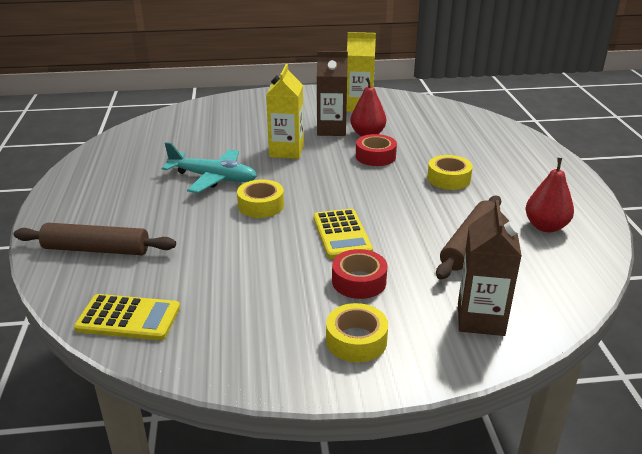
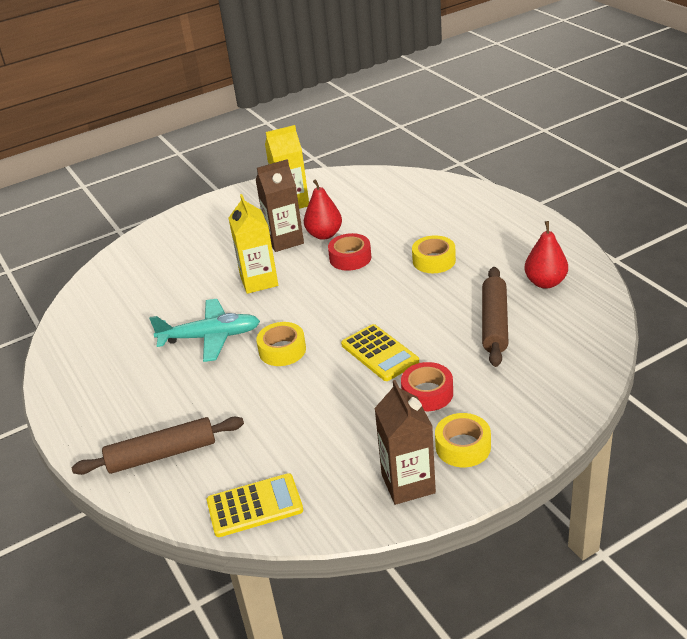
camera: 20 degrees left, 5 degrees up
(480, 319) = (546, 389): brown carton -> brown carton (408, 484)

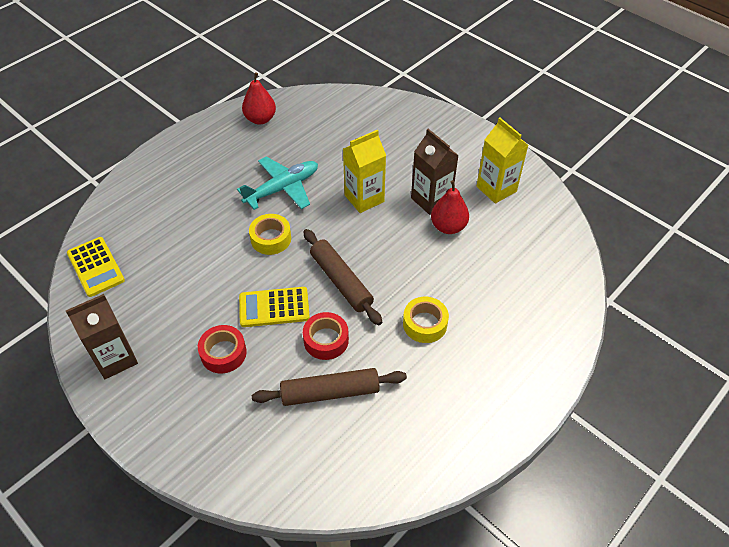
camera: 70 degrees right, 15 degrees up
(162, 454) = (147, 200): brown rolling pin -> brown rolling pin (341, 281)
(210, 337) = (282, 188): turquoise plane -> turquoise plane turned 105 degrees counterclockwise
(350, 258) = (414, 255): red tape -> red tape (326, 340)
(379, 353) = (274, 307): yellow calculator -> yellow calculator turned 45 degrees clockwise
(463, 447) = (157, 391): yellow tape -> none
(545, 282) = (407, 431): red pear -> red pear (260, 119)

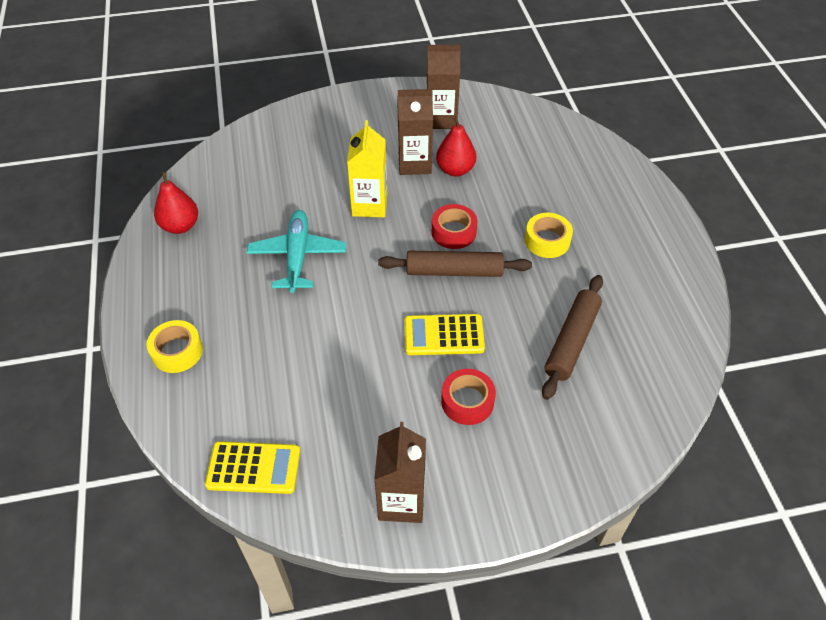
camera: 55 degrees left, 0 degrees up
(271, 239) = (355, 297): yellow tape -> yellow tape (177, 351)
(274, 307) = (444, 335): yellow calculator -> yellow calculator turned 60 degrees clockwise
(326, 340) = (512, 315): red tape -> red tape (453, 232)
(496, 189) = (441, 119): yellow carton -> brown carton

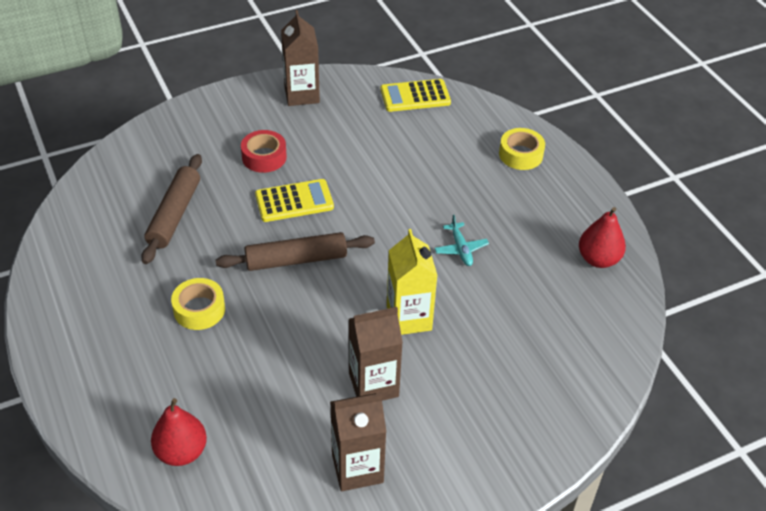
camera: 165 degrees right, 5 degrees down
(297, 256) = (461, 249): turquoise plane -> turquoise plane, size x0.54
(453, 232) = (305, 302): red tape -> none
(455, 170) = (320, 385): red pear -> red pear (181, 452)

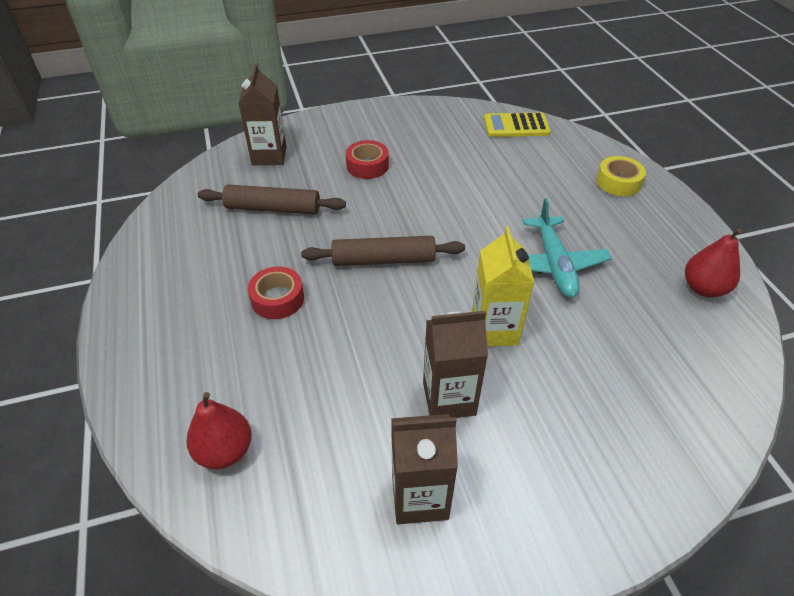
camera: 10 degrees right, 0 degrees up
(174, 214) = (273, 208): brown rolling pin -> brown rolling pin turned 75 degrees clockwise
(199, 309) = (277, 299): yellow tape -> red tape
(294, 201) = (390, 206): yellow calculator -> none
(302, 94) = (410, 118): brown carton -> brown carton (269, 156)
(461, 249) = (554, 264): turquoise plane -> turquoise plane, size x1.86

